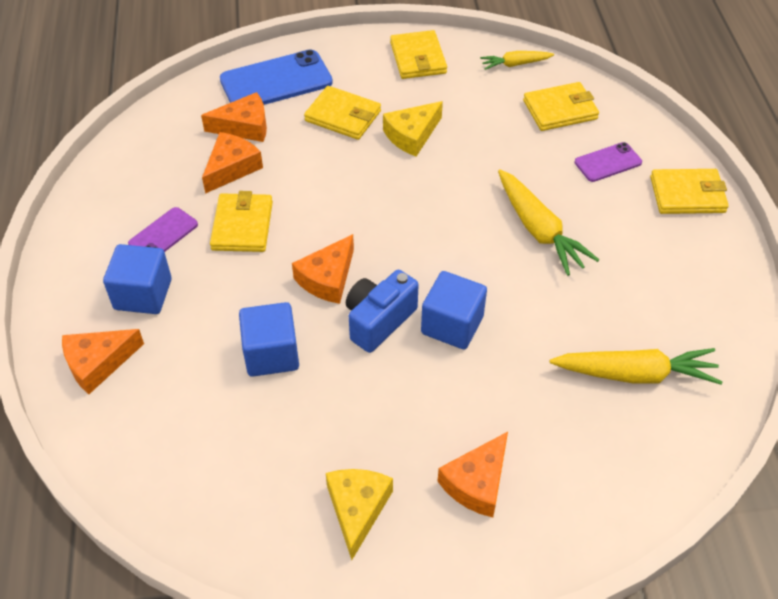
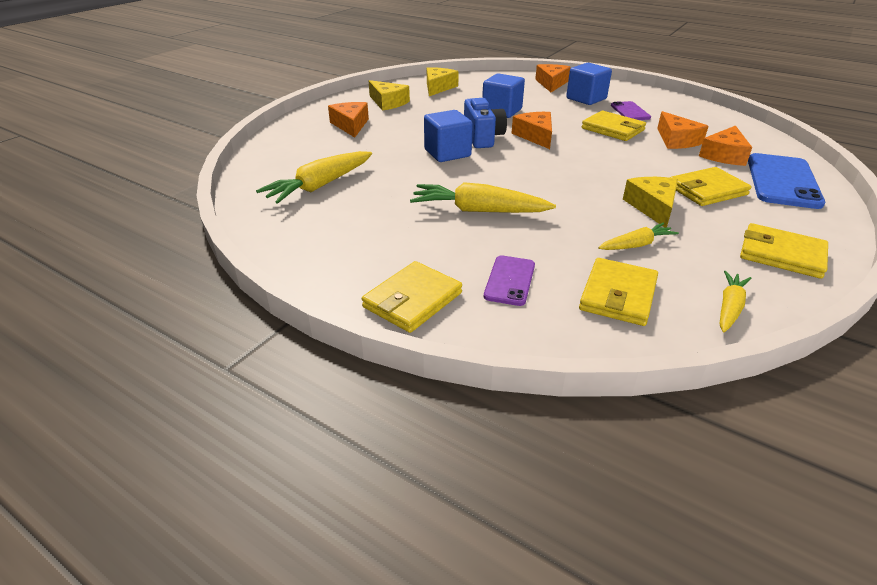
camera: 130 degrees right, 15 degrees down
(233, 494) = (438, 87): none -> yellow cheese
(485, 123) = (636, 245): none -> yellow carrot

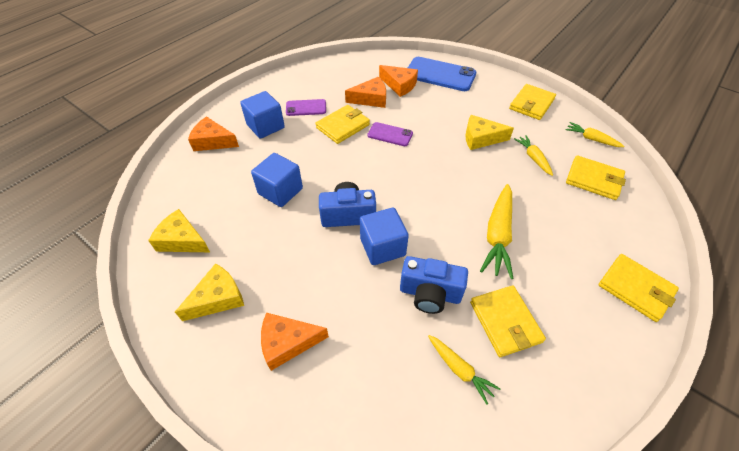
camera: 85 degrees left, 15 degrees up
(320, 186) = (459, 369): yellow carrot -> yellow carrot, size x0.58
(396, 174) = (430, 294): none -> blue camera
(509, 280) = (593, 229): purple phone -> purple phone (390, 134)
(535, 136) = (350, 176): orange cheese -> none
(707, 190) = (454, 108): yellow wallet -> yellow wallet (505, 322)

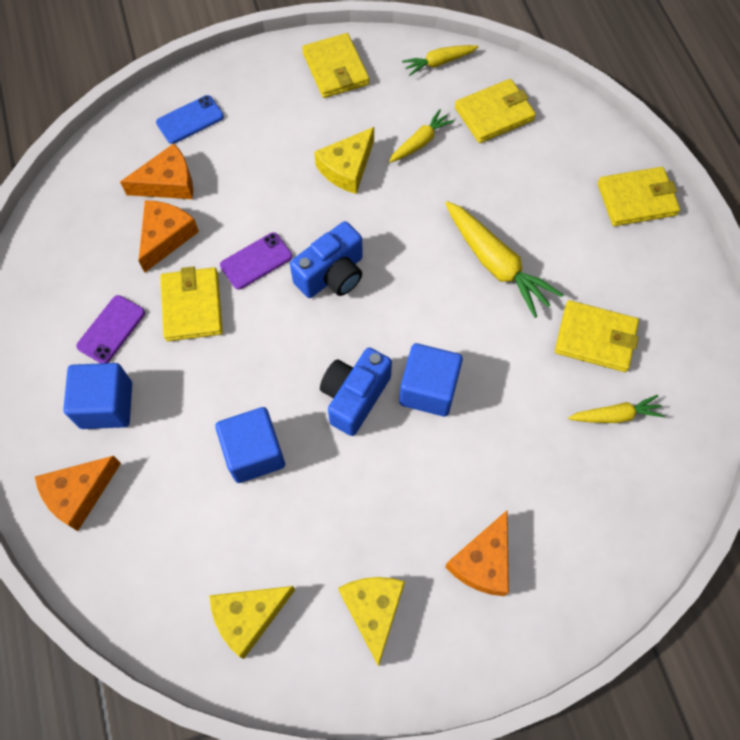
camera: 55 degrees left, 15 degrees up
(430, 294) = (520, 383): blue camera -> blue camera (332, 275)
(440, 74) = (190, 120): blue phone -> blue phone, size x0.55
(533, 158) = (420, 142): yellow carrot -> yellow carrot turned 120 degrees clockwise

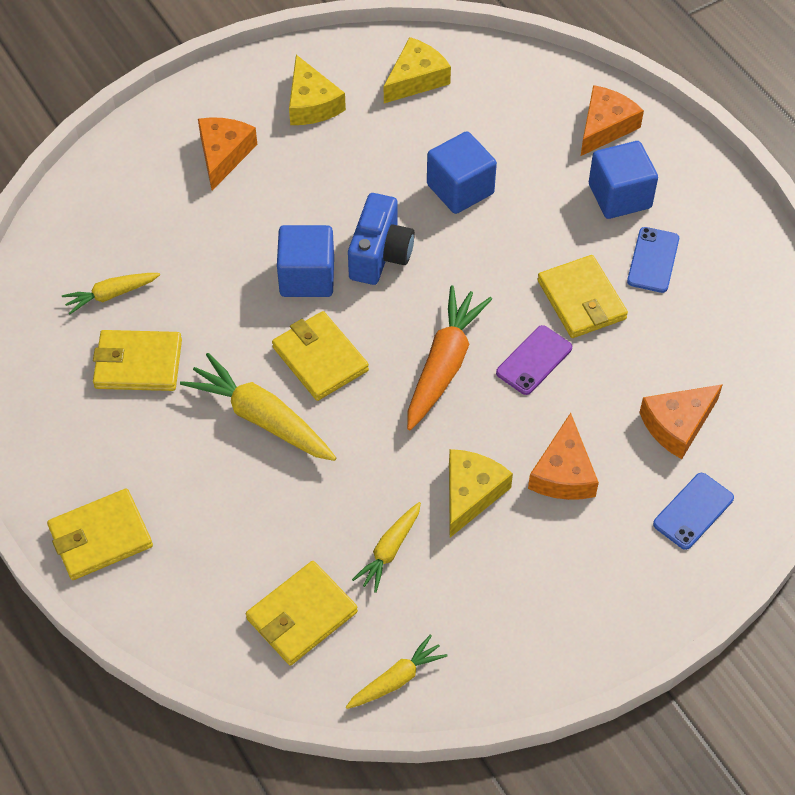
camera: 165 degrees right, 10 degrees down
(111, 329) = (653, 260): purple phone -> blue phone
(165, 237) = (647, 363): orange cheese -> orange cheese (563, 473)
(332, 275) = (444, 364): blue camera -> orange carrot
(335, 69) = (536, 633): yellow wallet -> yellow wallet (320, 359)

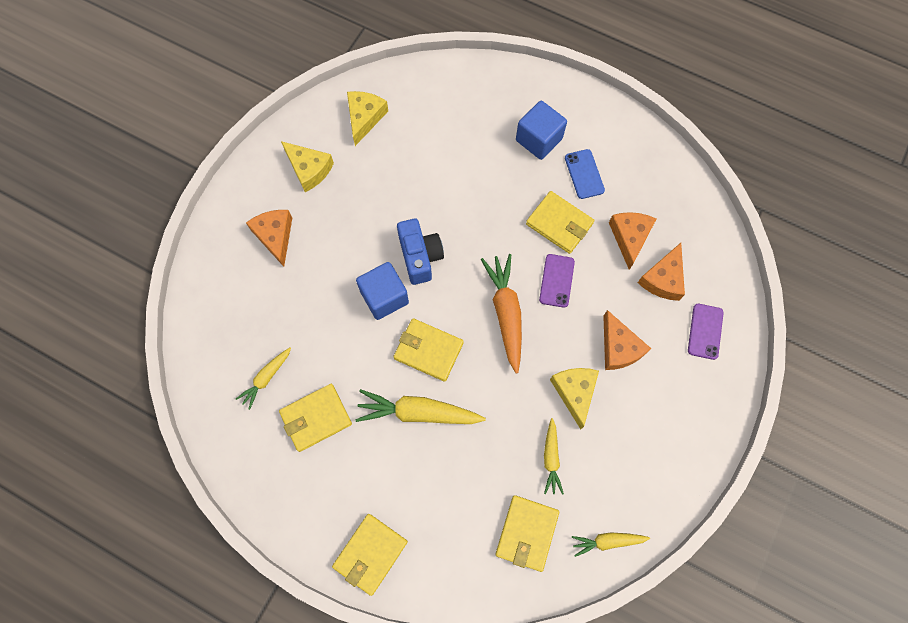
camera: 30 degrees left, 15 degrees up
(396, 679) = (607, 541): yellow carrot -> yellow carrot turned 120 degrees counterclockwise
(460, 189) = (440, 184): blue cube -> none
(605, 127) = (501, 95): orange cheese -> orange cheese (629, 237)
(693, 511) = (705, 331): blue phone -> purple phone

